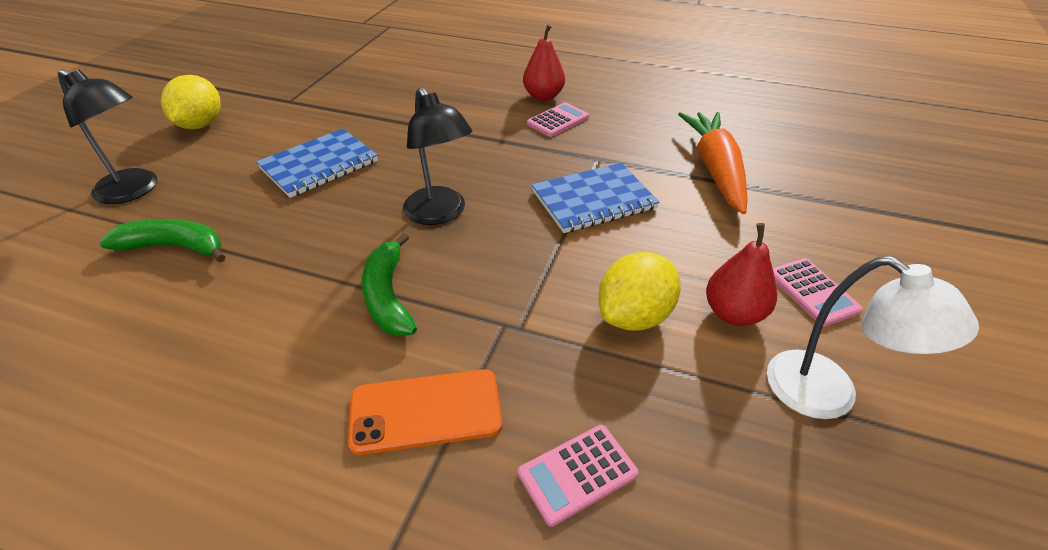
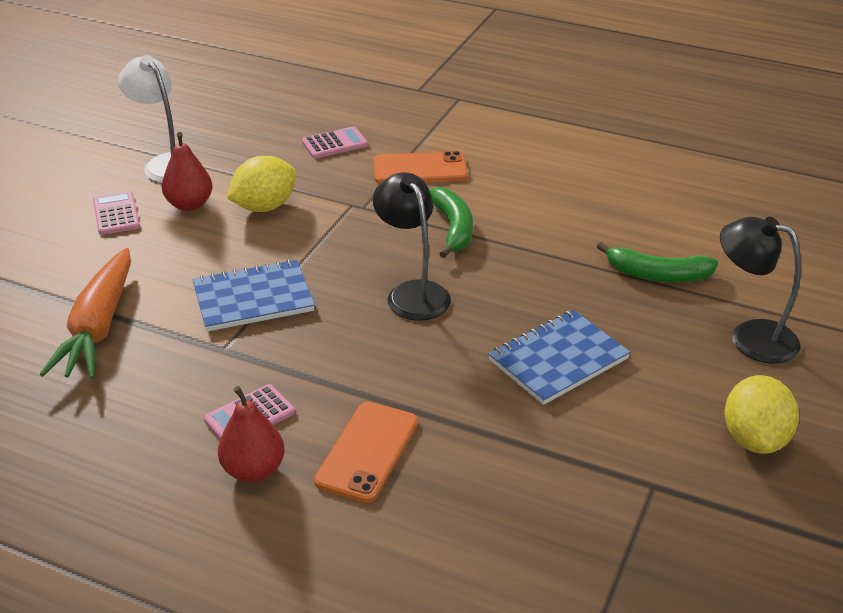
camera: 175 degrees left, 5 degrees down
(472, 107) = (367, 451): none -> orange phone

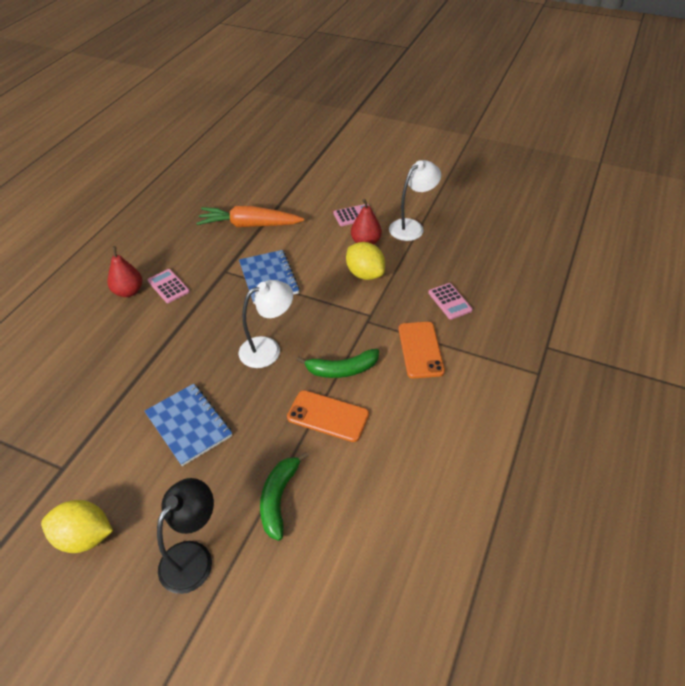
camera: 90 degrees right, 10 degrees up
(367, 451) = (129, 333): orange phone -> orange phone (328, 416)
(412, 293) = (268, 349): black lamp -> white lamp

